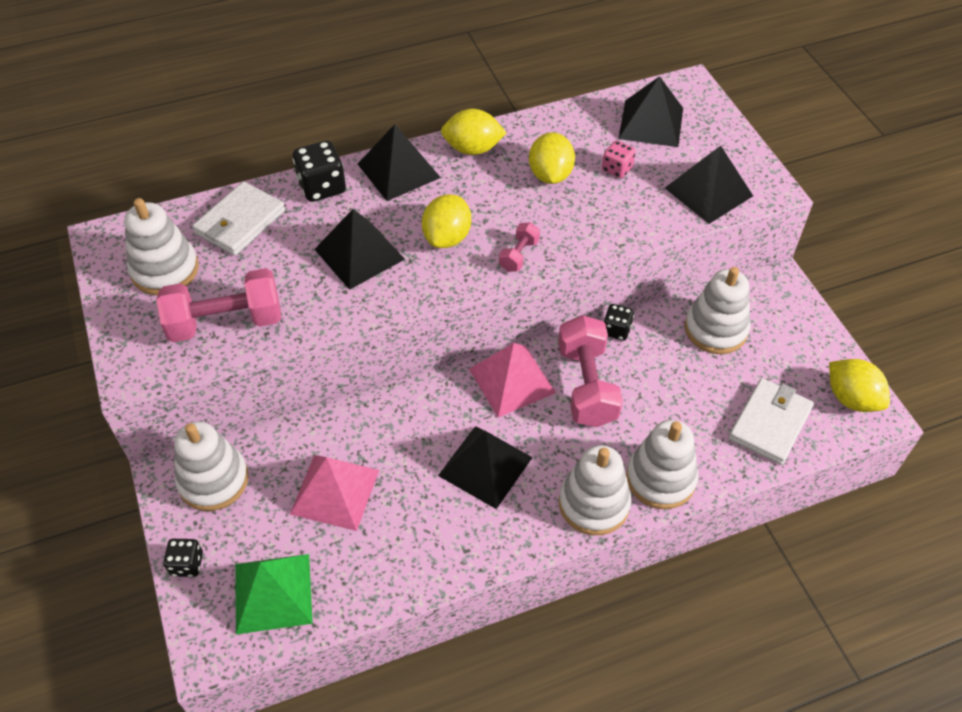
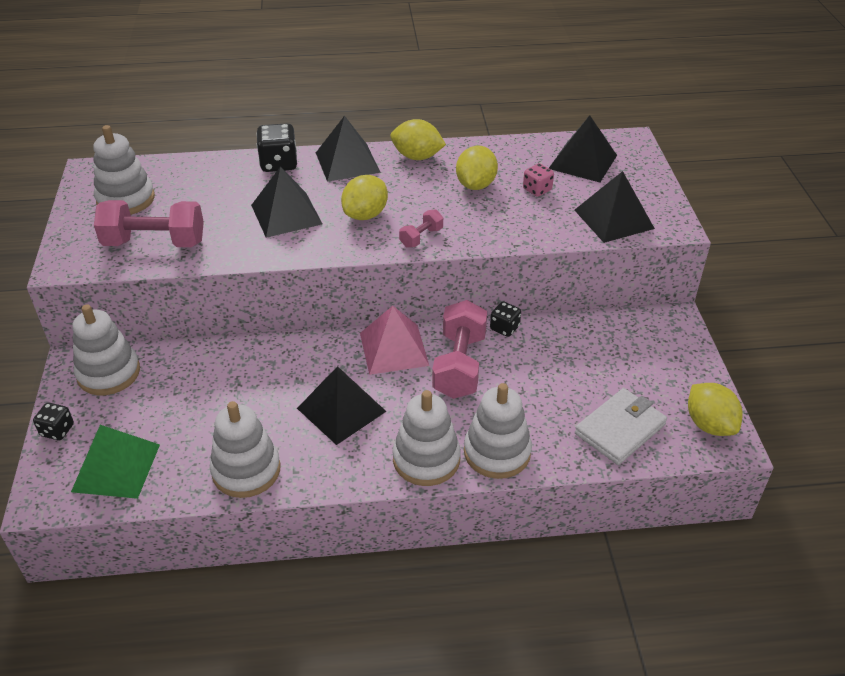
camera: 15 degrees right, 10 degrees down
(240, 222) = (201, 177): white wallet -> none
(335, 492) = (203, 402): pink pyramid -> none
(715, 329) = (597, 344): white stacking toy -> white stacking toy (246, 470)

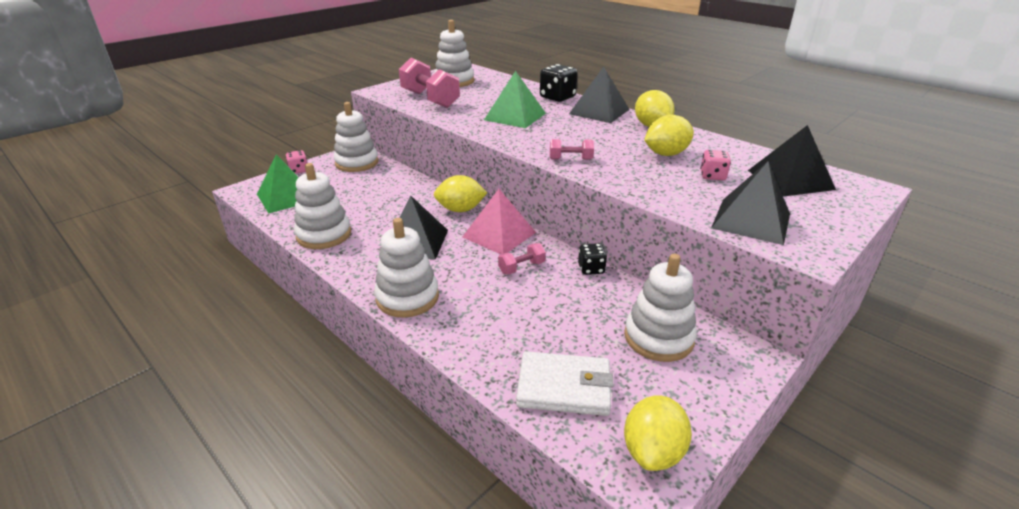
camera: 50 degrees right, 10 degrees down
(57, 430) = (299, 170): black dice -> pink dice
(286, 214) = (515, 116): black pyramid -> green pyramid
(365, 215) = (559, 135): yellow lemon -> yellow lemon (460, 210)
(459, 365) = (521, 267): pink dumbbell -> pink dumbbell, size x0.49
(497, 452) = (452, 328): white stacking toy -> white stacking toy (658, 338)

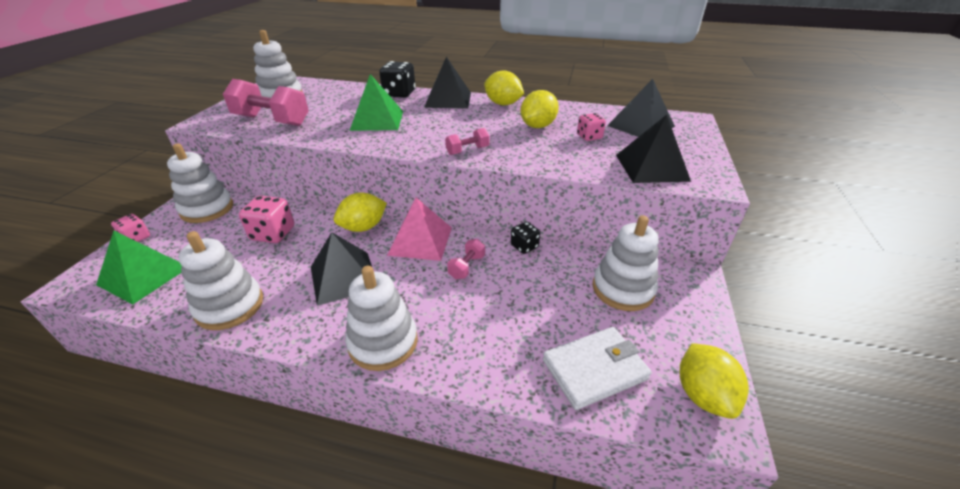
camera: 30 degrees left, 5 degrees up
(389, 194) = (273, 234): none -> pink dice

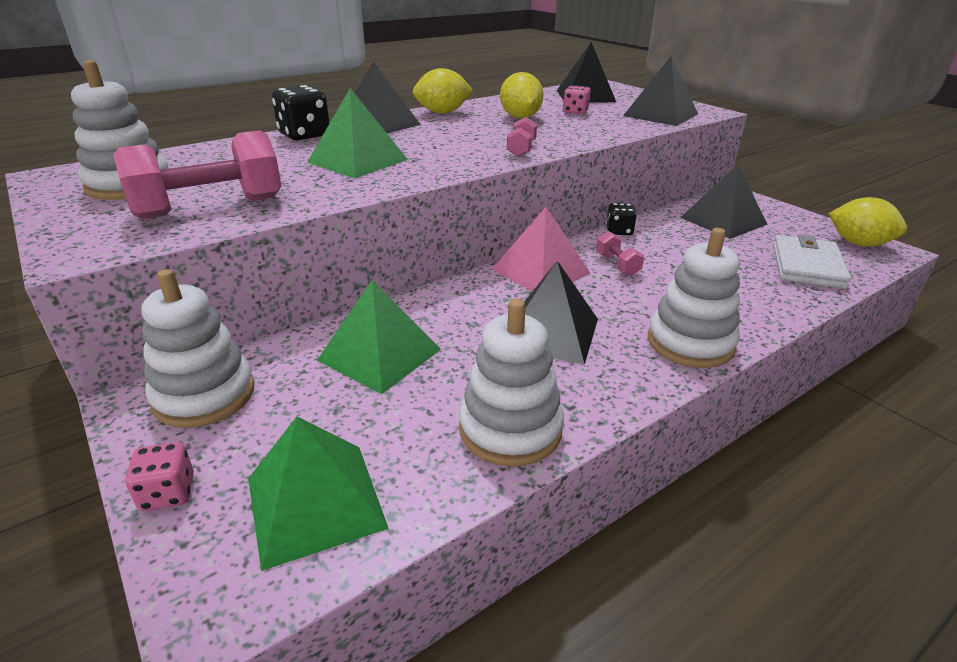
camera: 50 degrees left, 5 degrees down
(273, 234) = (379, 354): pink dice -> green pyramid
(363, 227) = (464, 292): yellow lemon -> none
(623, 289) = (723, 221): white stacking toy -> black pyramid

